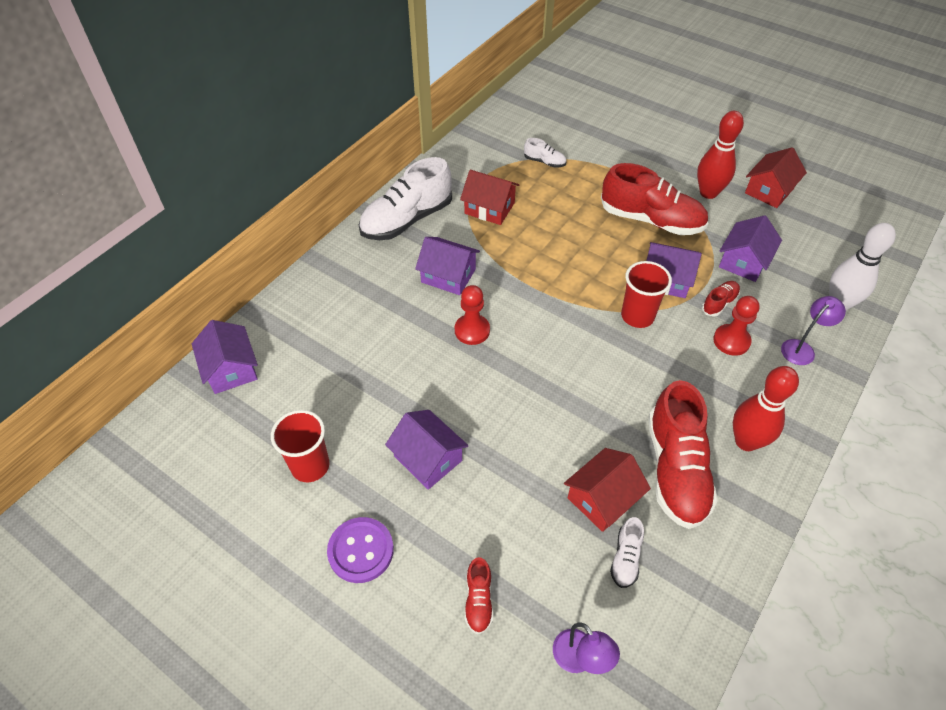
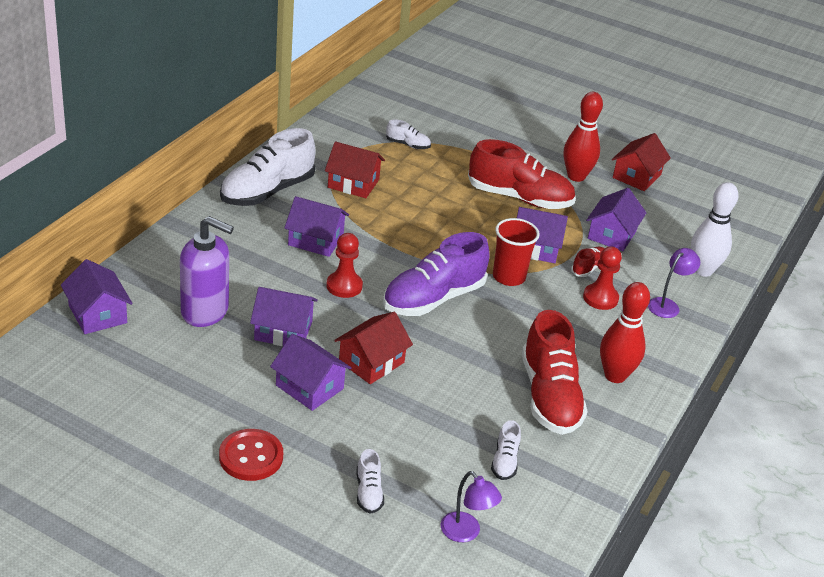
camera: 10 degrees left, 15 degrees down
(310, 466) = (192, 392): red cup -> none
(334, 364) = (205, 311): none -> purple soap dispenser
(361, 551) = (251, 457): purple button -> red button
(407, 387) = (283, 331): none -> purple house
(478, 600) = (368, 492): red shoe -> white shoe
(560, 344) = (433, 298): none -> purple shoe
(602, 498) = (481, 418): red house -> red house (371, 362)

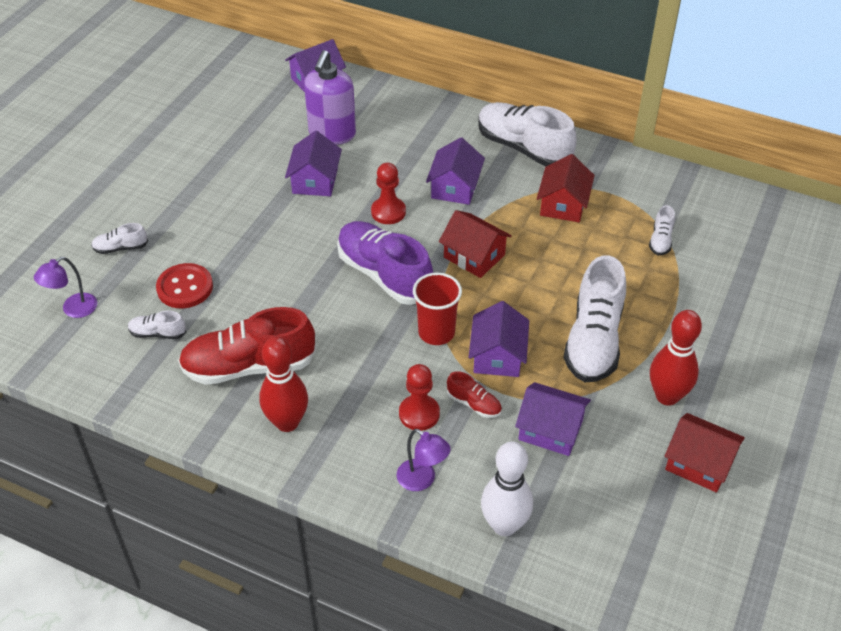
camera: 90 degrees right, 10 degrees up
(251, 457) = (160, 180): red button -> red button (185, 287)
(309, 387) = (244, 203): purple house -> none
(371, 362) = (282, 238): red house -> red house (474, 256)
(519, 198) = (593, 340): red shoe -> white shoe

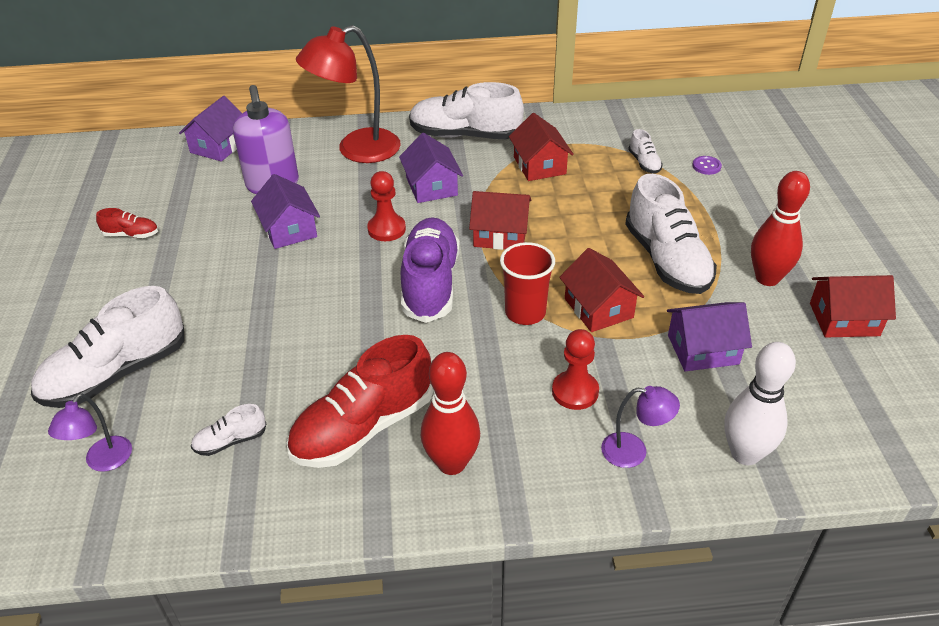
camera: 30 degrees left, 5 degrees down
(121, 248) = (116, 373): white shoe -> white shoe, size x2.22
(185, 287) = (226, 381): red button -> none
(384, 275) = (430, 283): purple shoe -> purple shoe turned 75 degrees clockwise
(421, 127) = (357, 150): none -> red lamp
(474, 404) = (616, 359): red shoe -> red shoe (131, 235)
(497, 356) = (598, 308): purple house -> red house
(717, 267) = (706, 166): none -> purple button

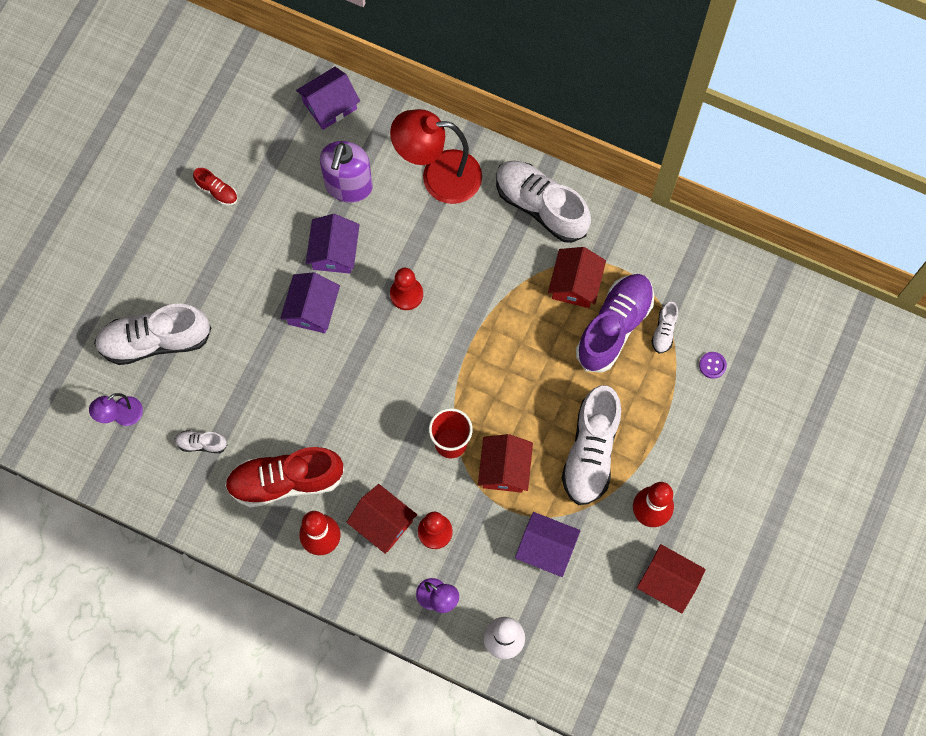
camera: 30 degrees right, 30 degrees up
(430, 283) = (403, 374): purple shoe -> purple shoe (614, 327)
(431, 186) = (471, 261): purple house -> purple house (312, 309)
(500, 235) = (487, 351): red house -> red house (383, 523)

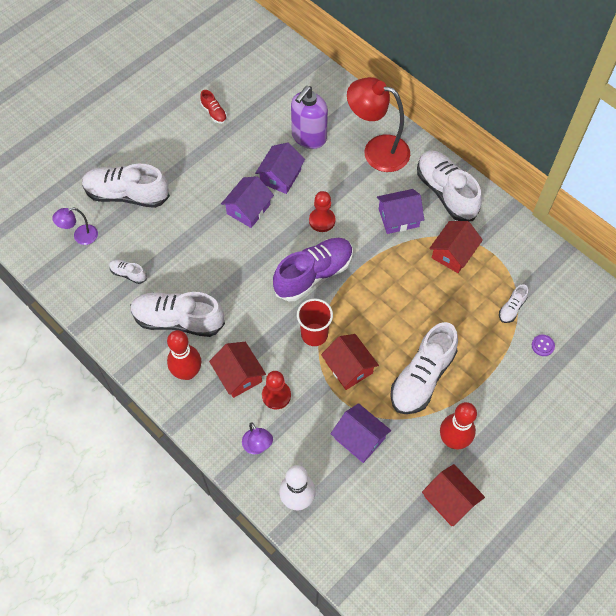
camera: 20 degrees right, 10 degrees down
(286, 481) = (178, 320): red shoe -> white shoe
(330, 105) = (316, 83): purple house -> purple house (398, 218)
(504, 469) = (349, 367): red house -> red house turned 60 degrees counterclockwise
(614, 327) = (473, 293): purple shoe -> purple shoe (313, 275)

